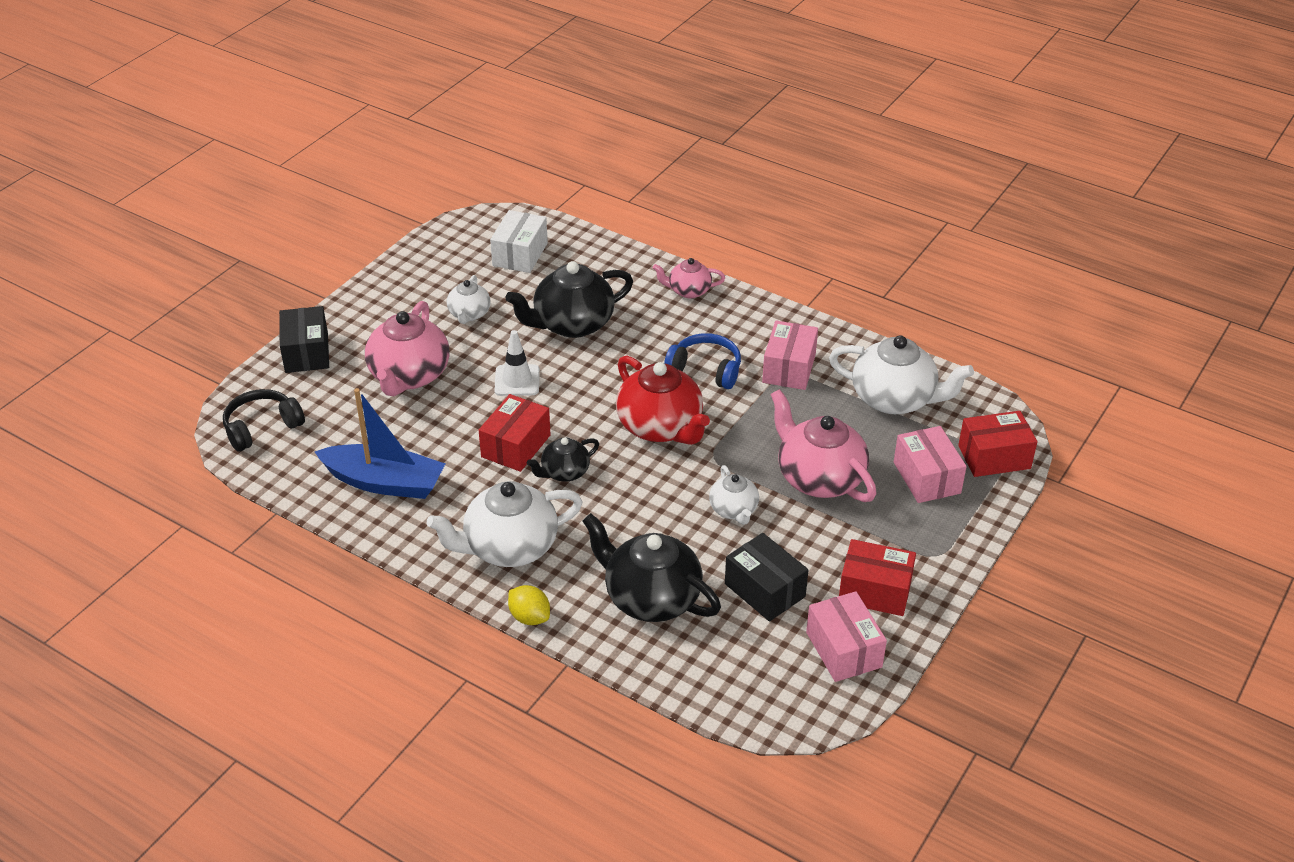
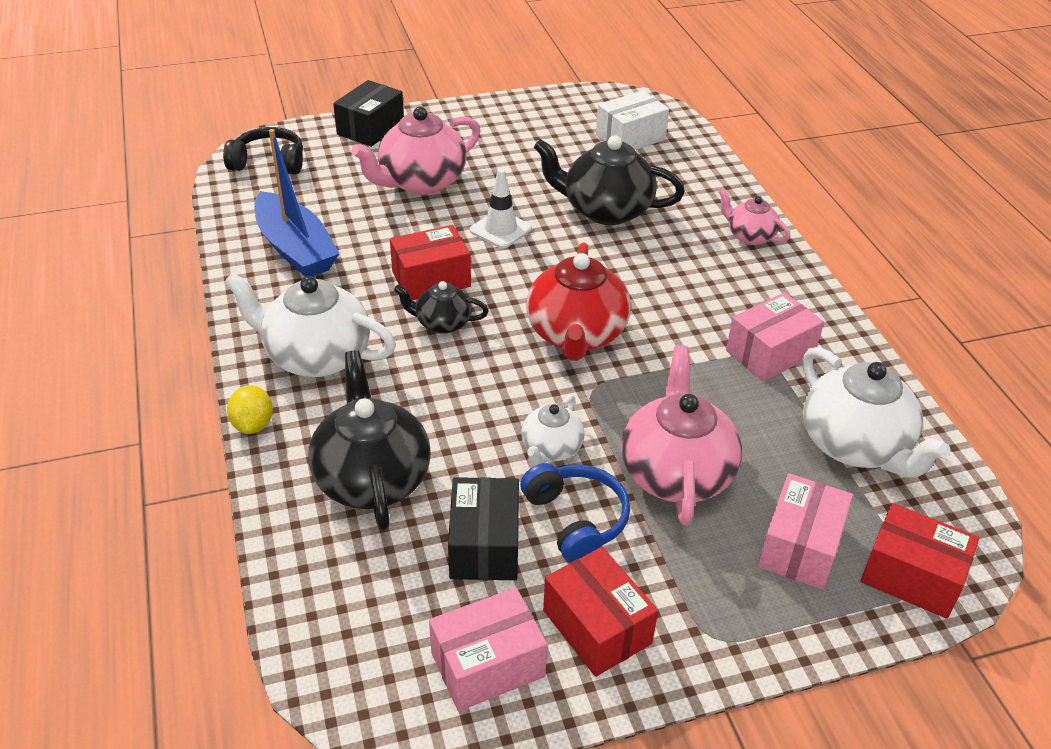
camera: 40 degrees right, 0 degrees up
(469, 314) = (529, 161): white teapot -> none
(705, 370) = (682, 309): blue headphones -> blue headphones (576, 519)
(843, 649) = (487, 665): pink box -> pink box turned 45 degrees clockwise

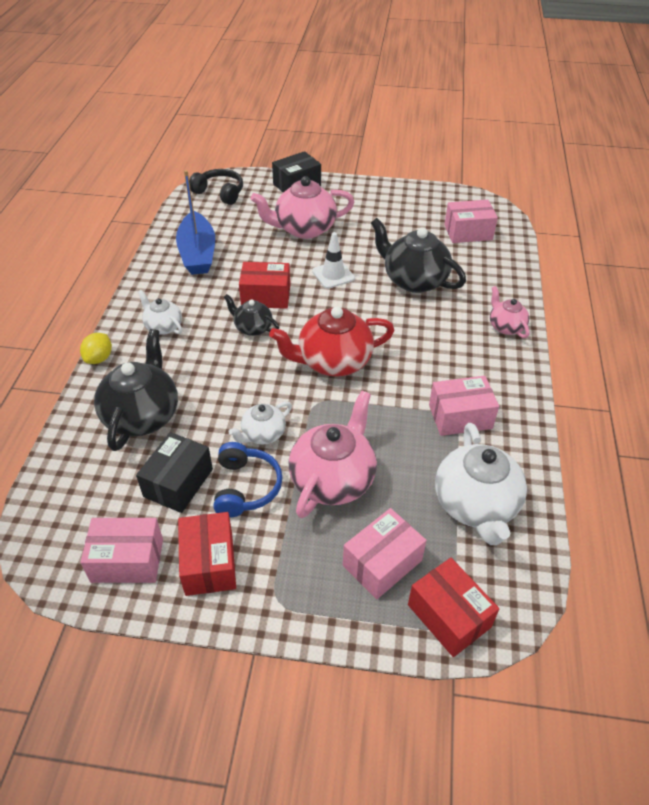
camera: 25 degrees right, 5 degrees up
(316, 356) = (163, 326): white teapot -> white teapot, size x0.55
(576, 334) = (333, 361): red teapot -> red teapot turned 45 degrees clockwise
(630, 137) = (468, 232): white box -> pink box

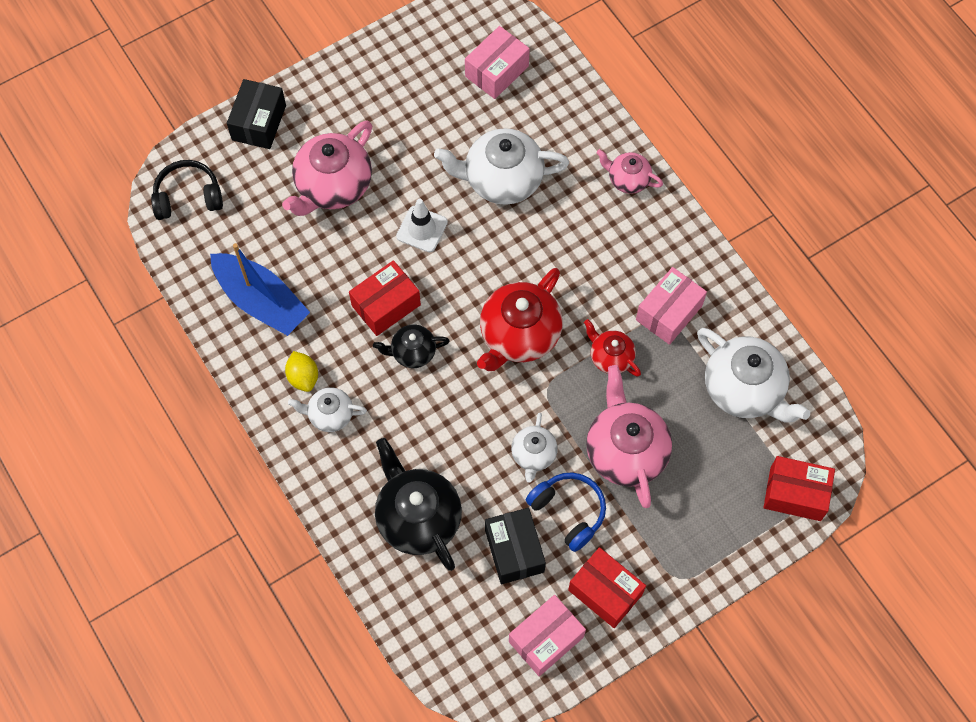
camera: 40 degrees left, 20 degrees up
(99, 358) = (313, 494): yellow lemon -> yellow lemon (303, 377)
(382, 563) = (720, 491): pink box -> none
(385, 414) = (610, 357): none -> red teapot
(414, 280) = (502, 179): black teapot -> white teapot

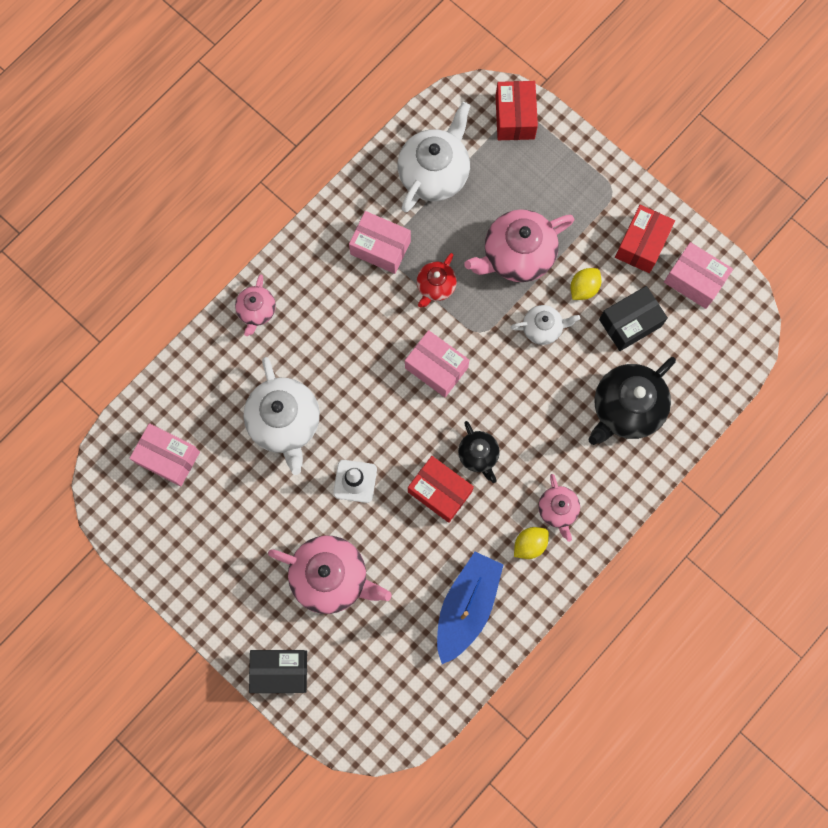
camera: 105 degrees left, 10 degrees up
(188, 197) = (378, 714): black headphones -> none
(330, 415) = (558, 510): white teapot -> pink teapot
(519, 335) = (436, 368): red teapot -> pink box
(568, 511) = (583, 288): blue headphones -> yellow lemon

